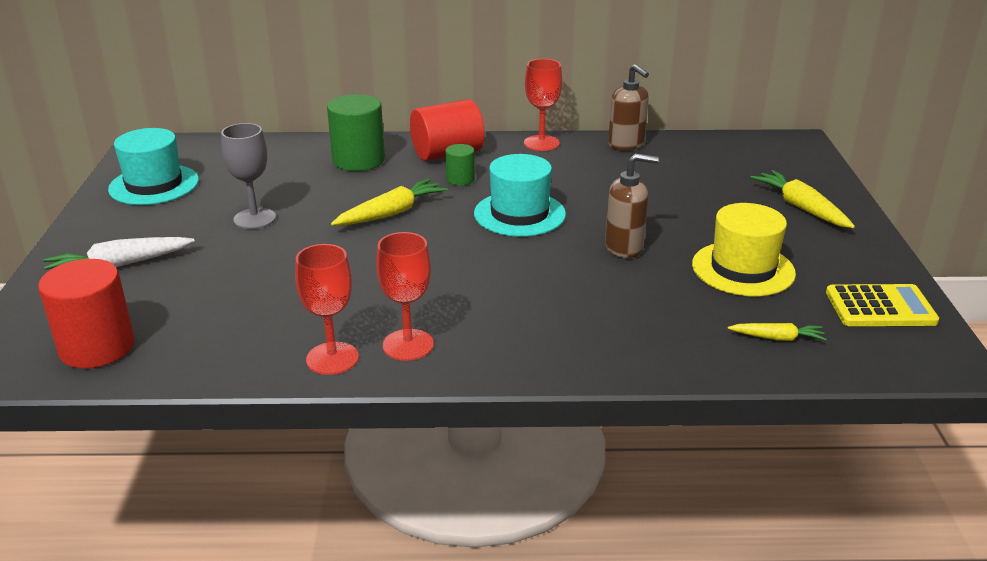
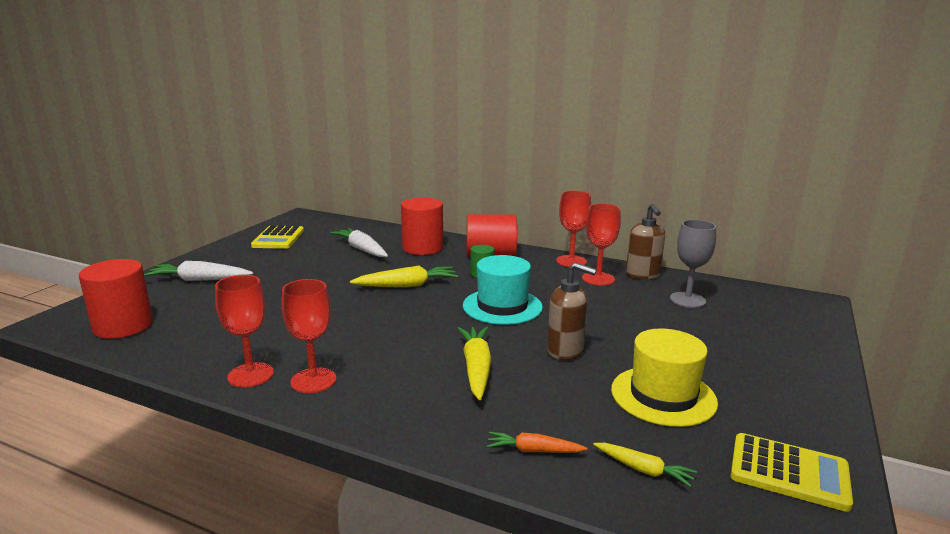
camera: 25 degrees right, 10 degrees down
(154, 185) = (278, 238): turquoise hat -> yellow calculator
(254, 219) = (313, 270): grey goblet -> grey goblet (687, 300)
(285, 178) = (361, 249): none -> white carrot
(358, 160) = (422, 248): green cylinder -> red cylinder
(587, 159) = (598, 279): none -> red goblet
(679, 349) = (534, 450): none -> orange carrot
(801, 208) = (771, 357): yellow carrot -> yellow carrot (476, 369)

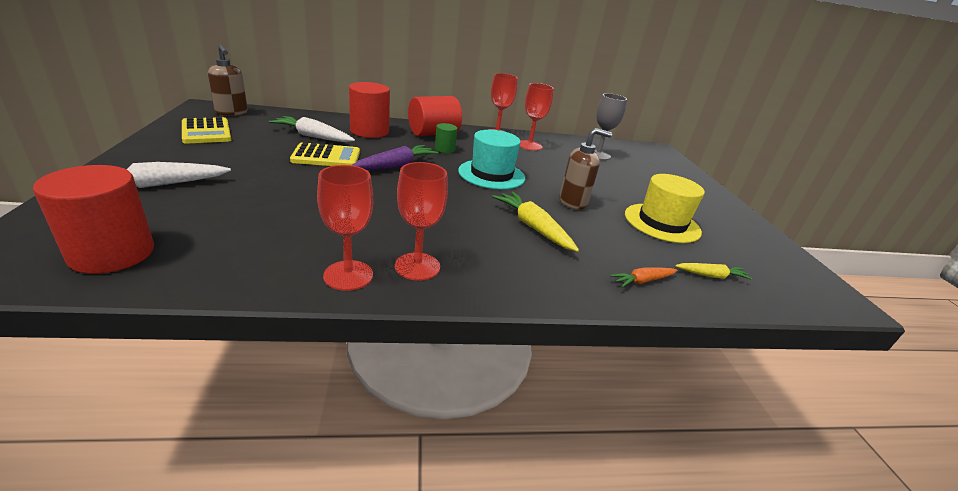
camera: 35 degrees left, 10 degrees up
(406, 285) = (395, 166): yellow carrot -> purple carrot
(642, 275) = (553, 140): brown soap dispenser -> brown soap dispenser (231, 112)
(789, 472) = (769, 256): yellow calculator -> yellow calculator (326, 157)

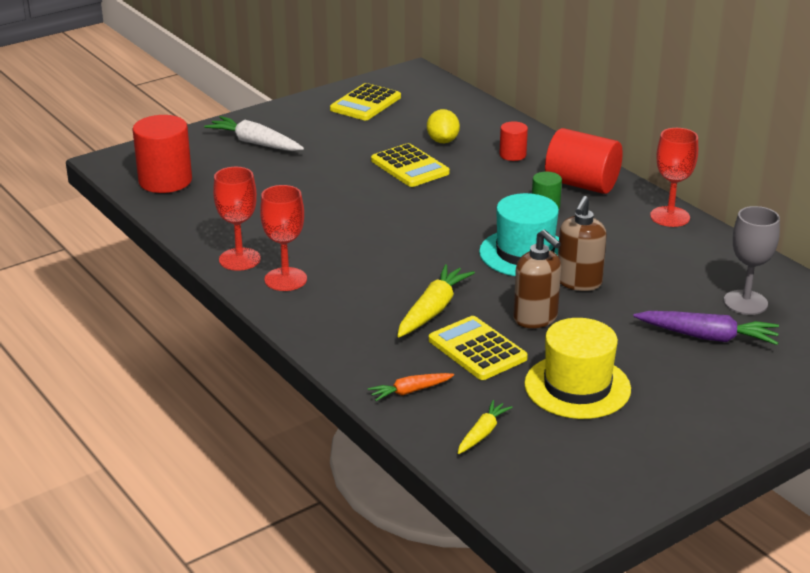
camera: 65 degrees right, 0 degrees up
(231, 112) = (425, 87): brown soap dispenser -> brown soap dispenser (579, 282)
(313, 137) = (442, 141): white carrot -> yellow lemon
(369, 131) = (512, 155): red cylinder -> red cylinder, size x0.52
(395, 166) = (450, 202): purple carrot -> purple carrot (707, 337)
(529, 145) = (673, 248): red goblet -> none
(598, 234) = (477, 349): none -> yellow calculator
(642, 281) = (410, 391): orange carrot -> orange carrot turned 60 degrees counterclockwise
(711, 275) = (482, 433): yellow carrot -> yellow carrot turned 120 degrees counterclockwise

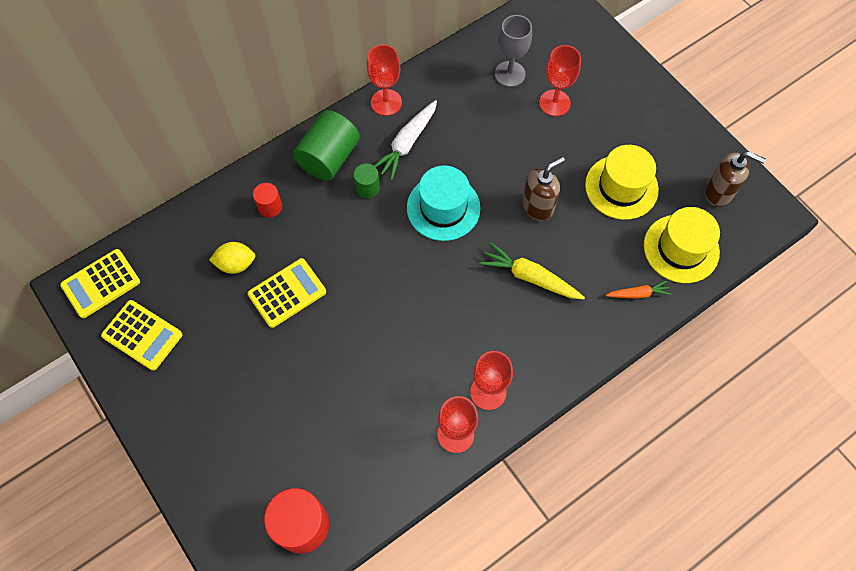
camera: 90 degrees left, 35 degrees up
(255, 143) = (224, 441): white carrot -> white carrot (407, 143)
(410, 391) = (638, 293): orange carrot -> orange carrot turned 75 degrees counterclockwise
(477, 349) = (581, 248): yellow calculator -> yellow calculator (101, 283)
(482, 433) = (681, 248): yellow carrot -> yellow hat
(579, 282) = (486, 174): brown soap dispenser -> brown soap dispenser (719, 192)
(582, 184) = (329, 158): red cylinder -> green cylinder
(707, 337) = (554, 103): purple carrot -> red goblet

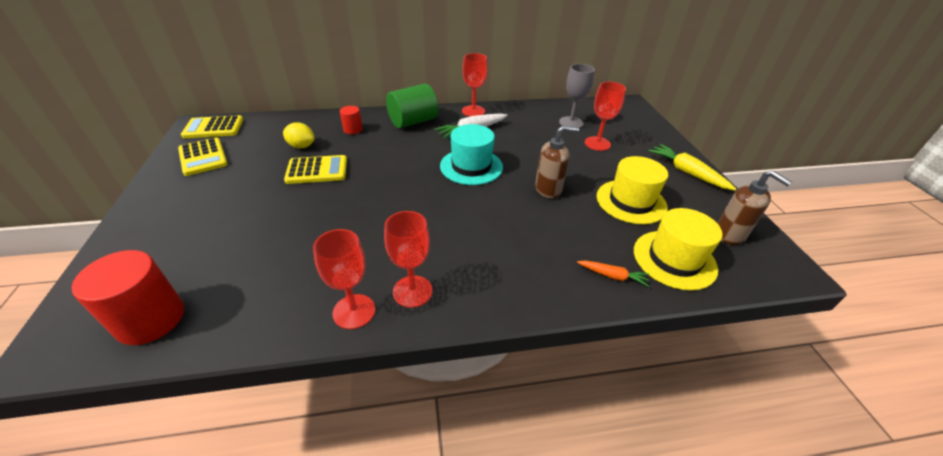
camera: 25 degrees right, 25 degrees down
(367, 188) = (425, 141): green cylinder -> none
(530, 277) = (512, 227): yellow carrot -> yellow carrot (687, 172)

